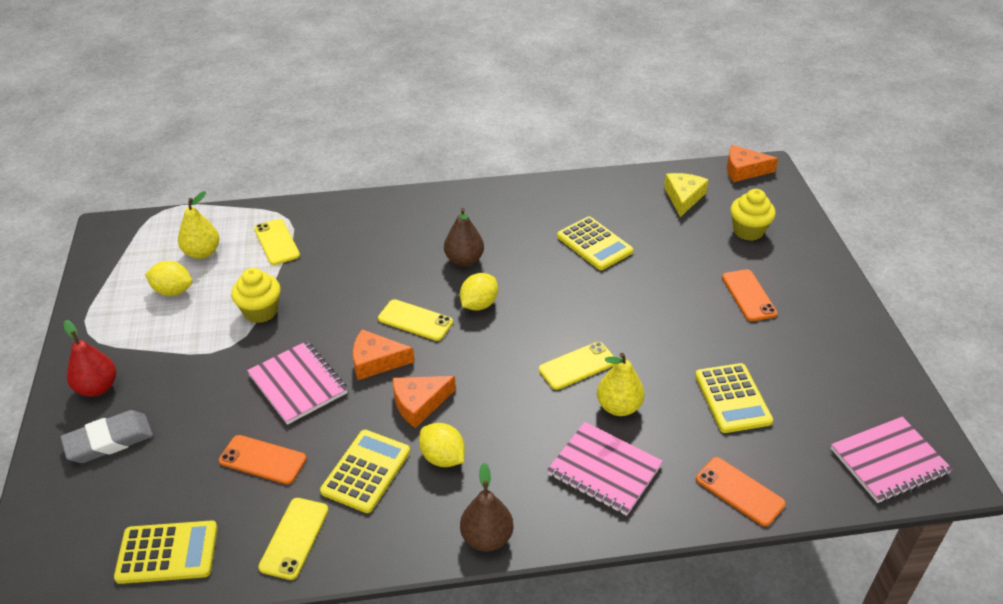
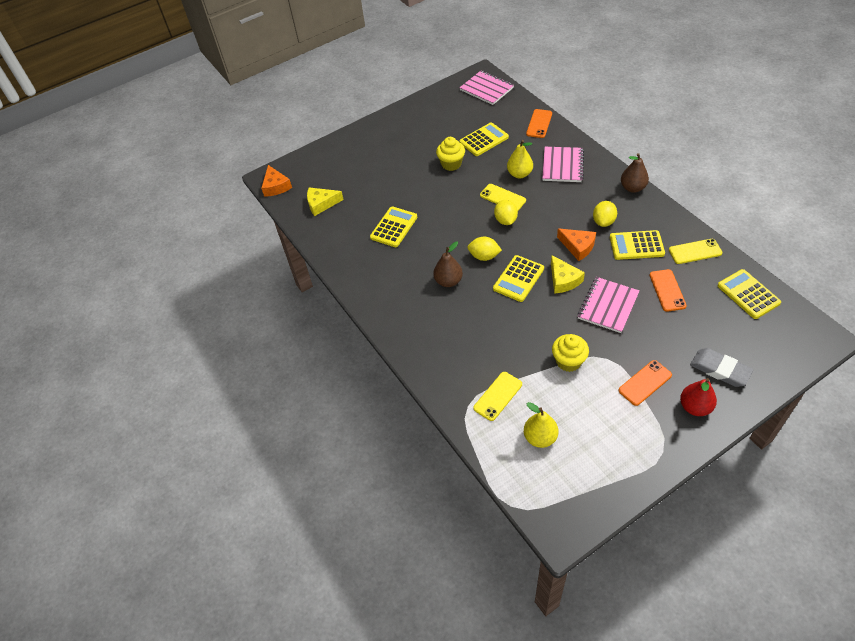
camera: 110 degrees left, 10 degrees up
(173, 291) = (589, 427): yellow lemon -> yellow lemon (505, 220)
(376, 361) = (563, 280): orange cheese -> yellow cheese
(415, 320) = (518, 279): yellow phone -> yellow calculator
(748, 231) = (341, 168): yellow cupcake -> yellow cupcake (451, 164)
(748, 295) = (401, 154): orange phone -> orange phone (645, 383)

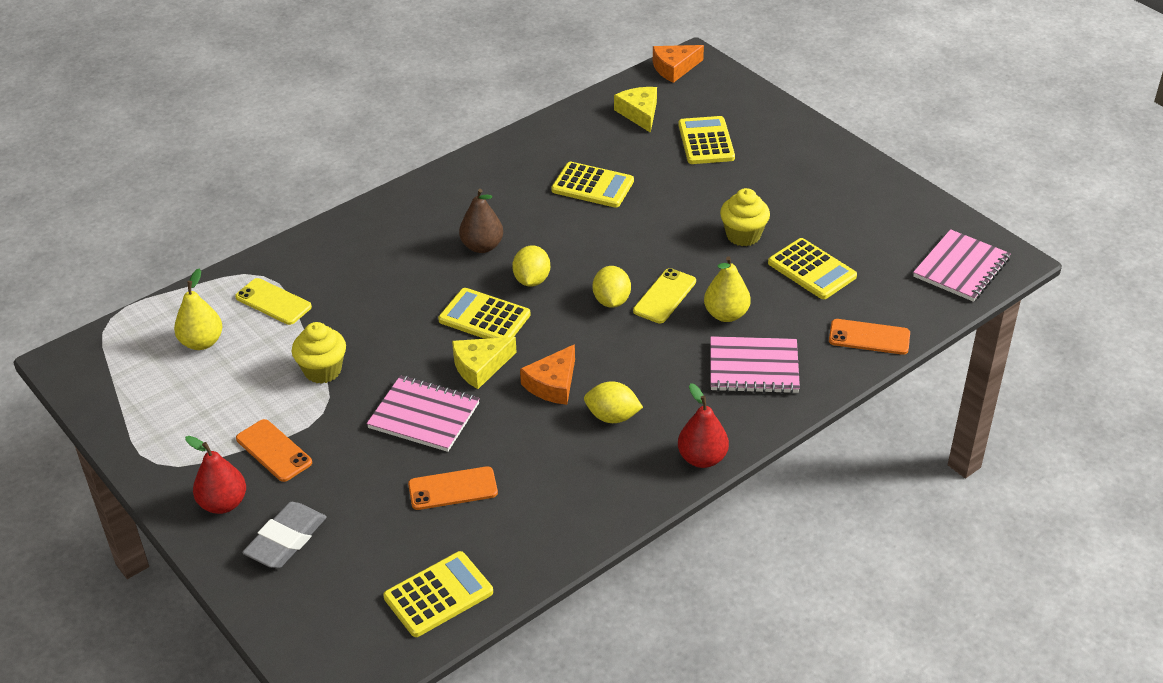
camera: 80 degrees right, 10 degrees down
(505, 220) = (611, 301): yellow lemon -> yellow lemon turned 75 degrees counterclockwise
(632, 188) = (702, 458): brown pear -> red pear
(636, 245) = (555, 456): yellow calculator -> yellow calculator (706, 141)
(695, 251) = (541, 532): yellow phone -> none

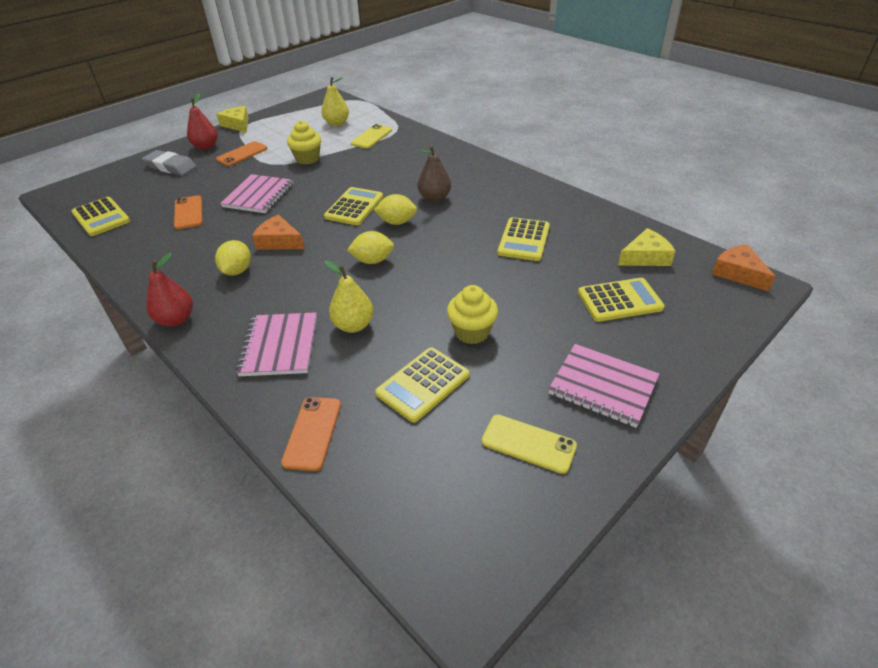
camera: 85 degrees right, 0 degrees up
(480, 366) = (303, 210): yellow cheese -> yellow cheese (237, 124)
(665, 296) = (379, 288): yellow phone -> yellow phone (528, 444)
(961, 268) = (439, 534): pink notebook -> pink notebook (602, 386)

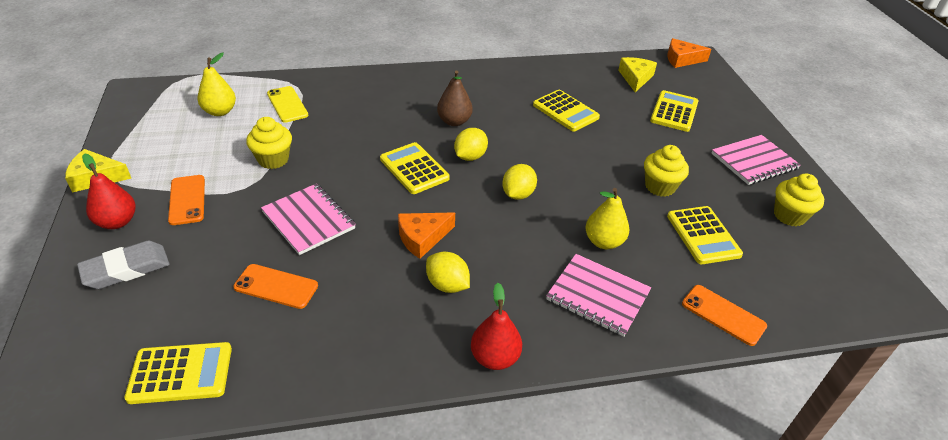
camera: 60 degrees left, 0 degrees up
(528, 444) = (789, 216): yellow phone -> yellow cupcake

